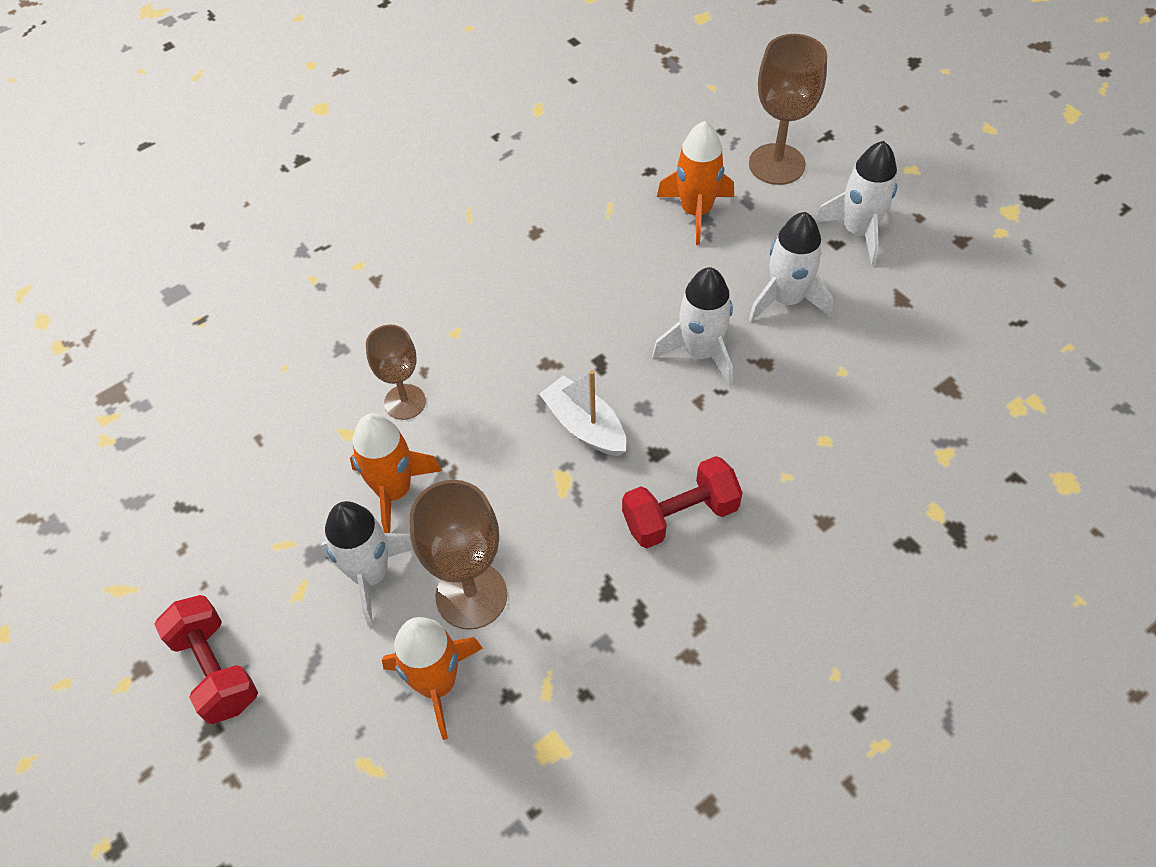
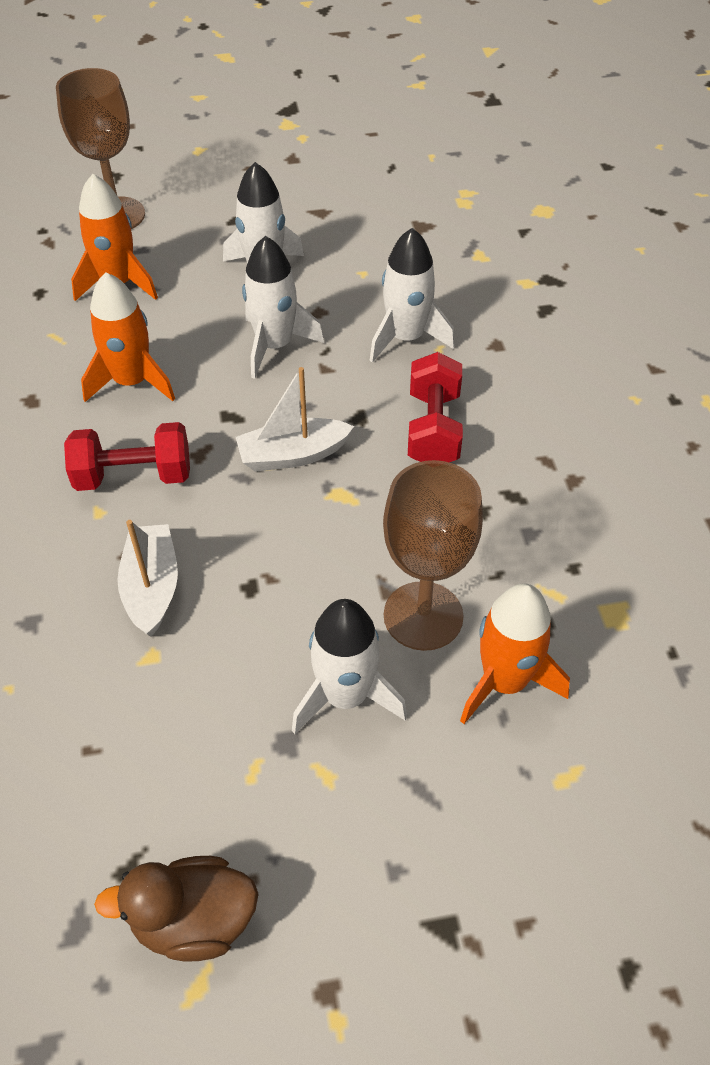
camera: 65 degrees left, 5 degrees down
(161, 564) = (194, 921): none -> brown duck
(215, 669) = (375, 899): red dumbbell -> red dumbbell (134, 476)
(394, 490) = (257, 637): orange rocket -> orange rocket (132, 381)
(405, 402) = (152, 587): brown goblet -> white boat
(858, 231) = (233, 203): white rocket -> white rocket (406, 338)

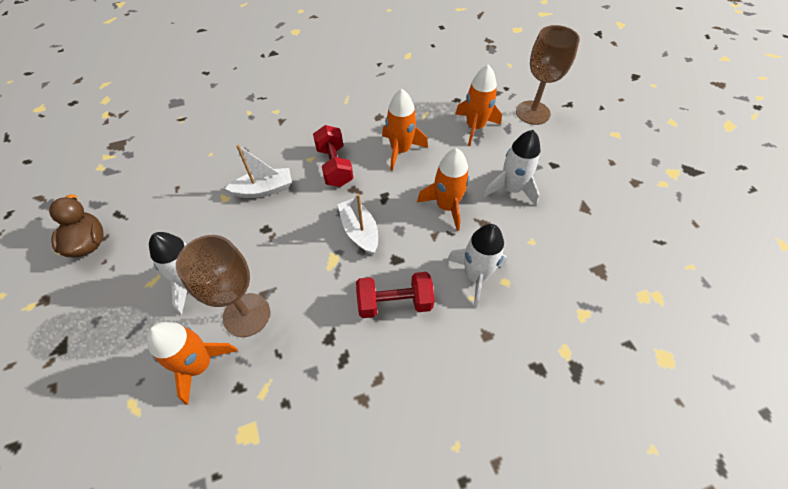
camera: 80 degrees right, 5 degrees up
(275, 346) = (446, 206): white rocket -> orange rocket

